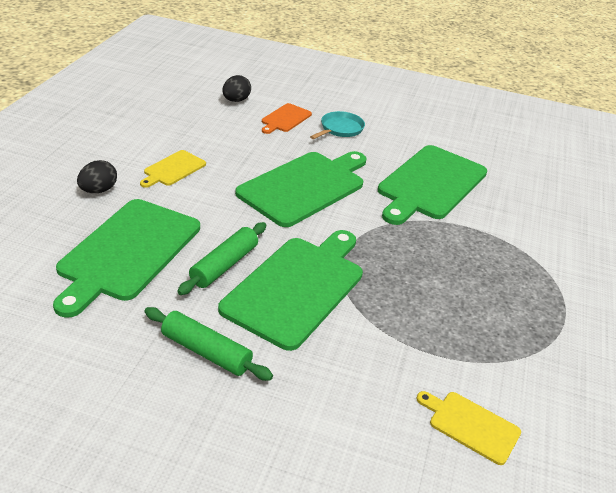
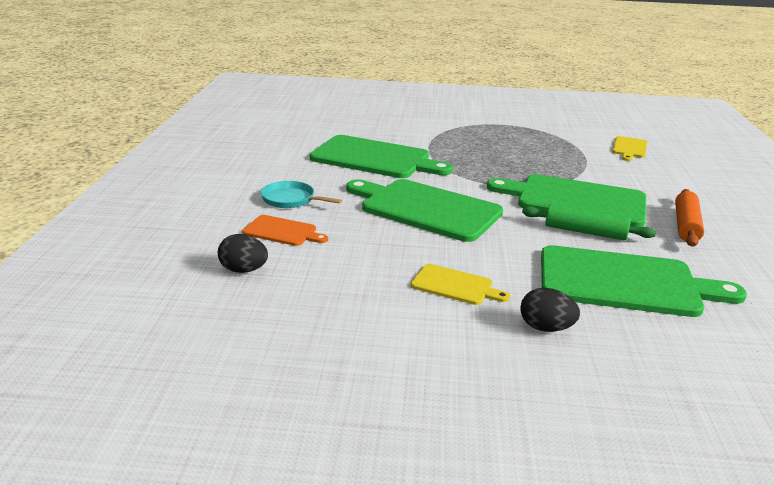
camera: 100 degrees left, 10 degrees down
(206, 352) = (686, 225): green rolling pin -> orange rolling pin

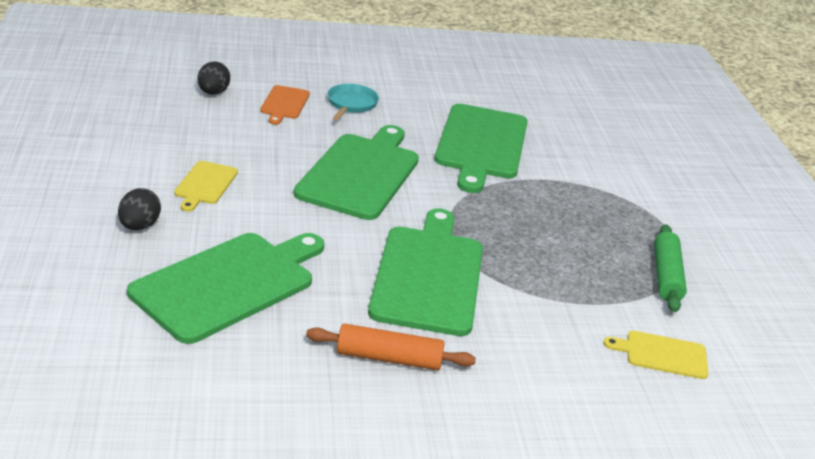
camera: 75 degrees right, 5 degrees up
(585, 232) = (341, 272): green rolling pin -> green rolling pin (666, 276)
(625, 282) = (228, 284): green cutting board -> green cutting board turned 135 degrees counterclockwise

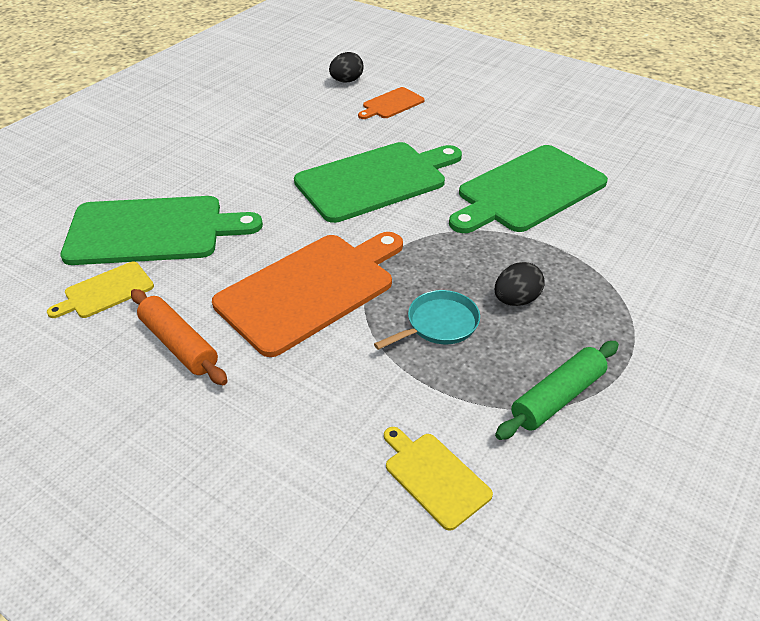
camera: 45 degrees right, 10 degrees up
(139, 226) = (156, 165): black egg -> black egg (516, 300)
(205, 184) = (242, 149): yellow cutting board -> yellow cutting board (105, 291)
(351, 104) = (449, 119): turquoise pan -> turquoise pan (439, 324)
(428, 275) = (310, 289): green cutting board -> orange cutting board

